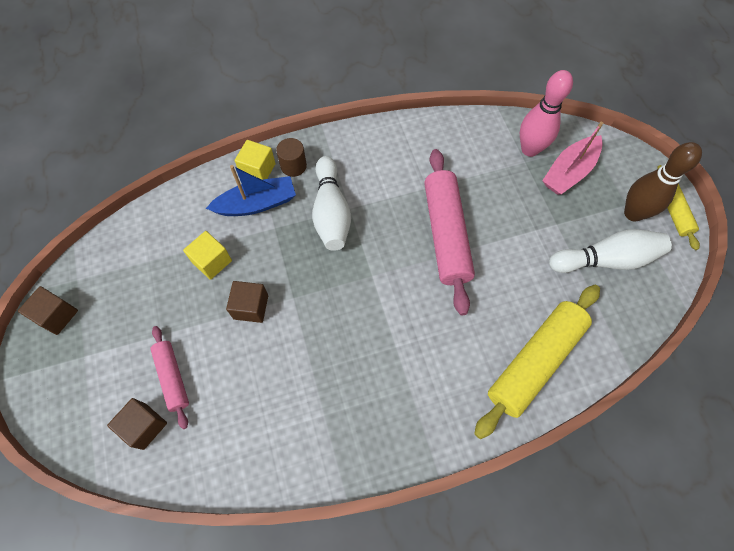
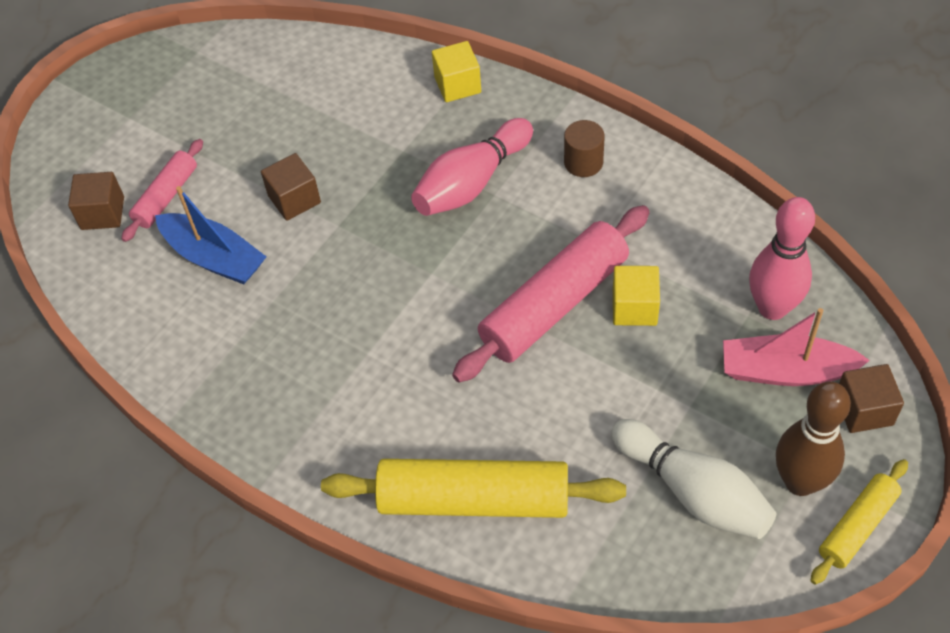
camera: 55 degrees right, 10 degrees down
(57, 315) = (149, 68): brown cube -> brown cube (864, 410)
(212, 261) = (313, 131): yellow cube -> yellow cube (634, 308)
(256, 204) = (415, 115): blue boat -> blue boat (214, 258)
(293, 166) = (495, 109): brown cylinder -> brown cylinder (583, 162)
(331, 212) = (472, 183): white bowling pin -> pink bowling pin

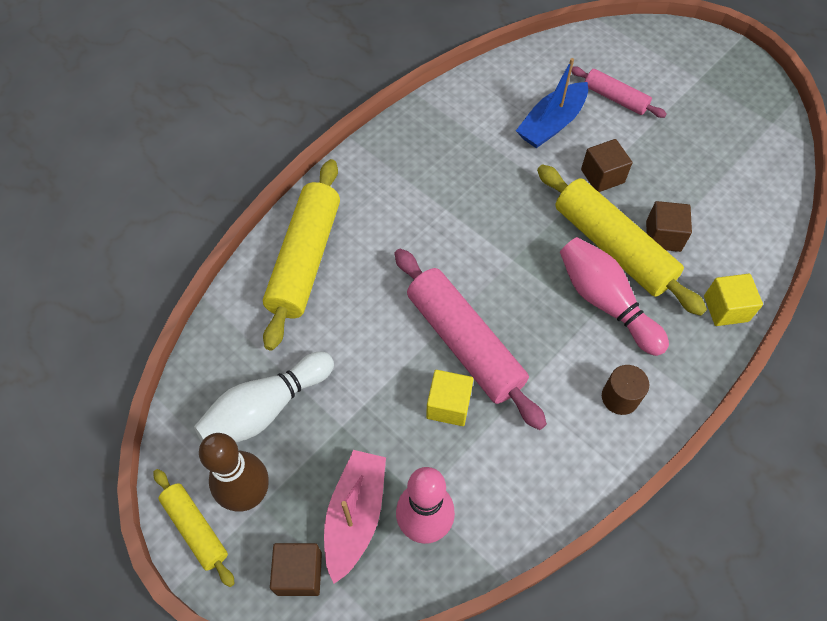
camera: 95 degrees right, 5 degrees up
(102, 213) = (603, 62): brown cube -> brown cube (663, 236)
(397, 182) = (612, 247): none -> yellow rolling pin

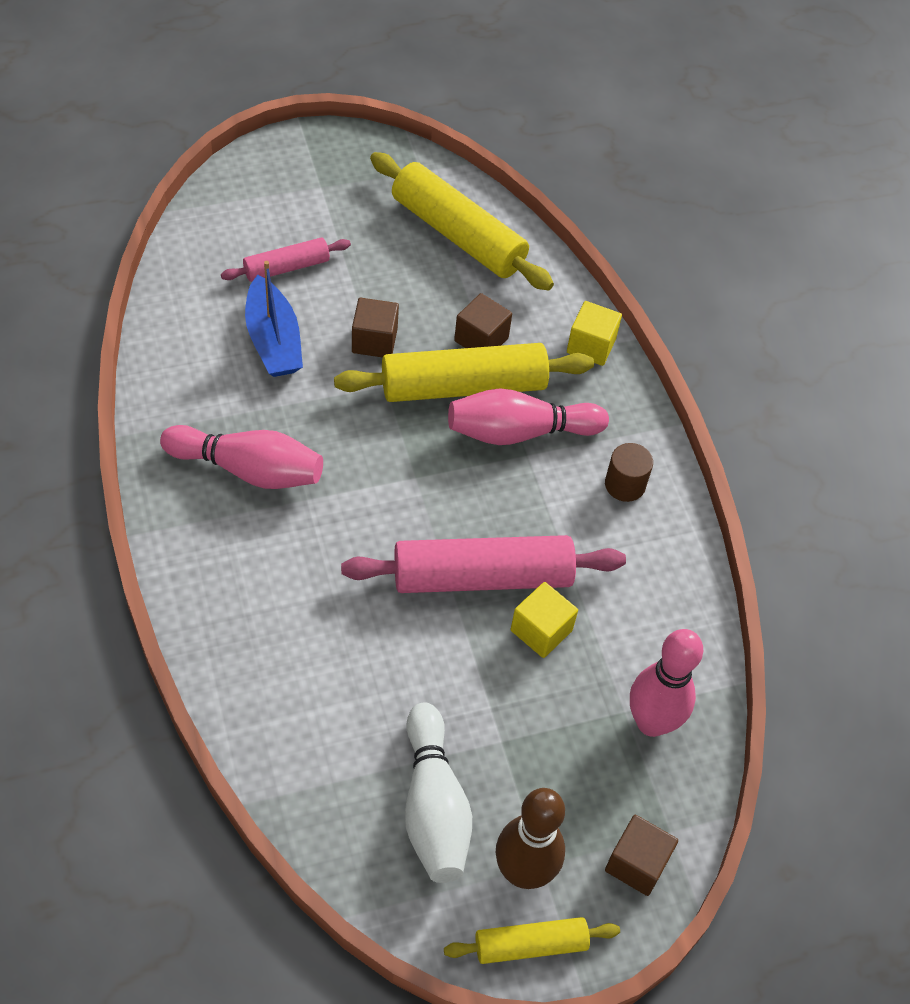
camera: 65 degrees left, 5 degrees down
(305, 259) = (268, 671): yellow rolling pin -> yellow rolling pin (457, 235)
(355, 515) = (607, 780): pink boat -> none
(442, 166) = (248, 469): none -> pink bowling pin

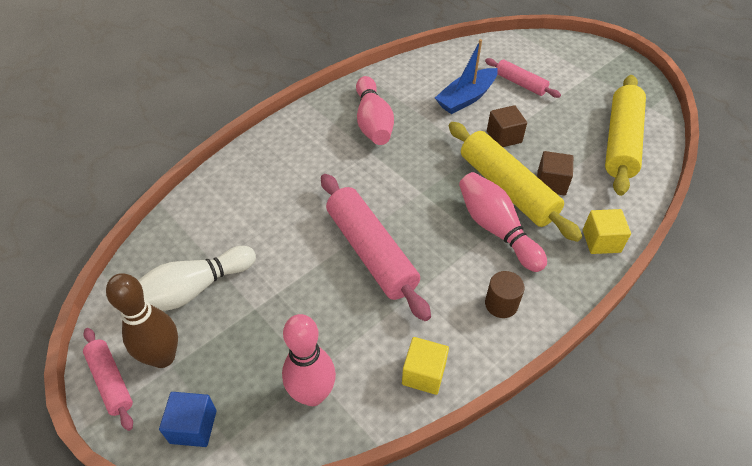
camera: 70 degrees right, 5 degrees down
(530, 944) = (111, 381): yellow rolling pin -> pink rolling pin
(541, 630) = (350, 299): yellow cube -> yellow cube (423, 374)
(637, 863) = (193, 426): brown cube -> blue cube

